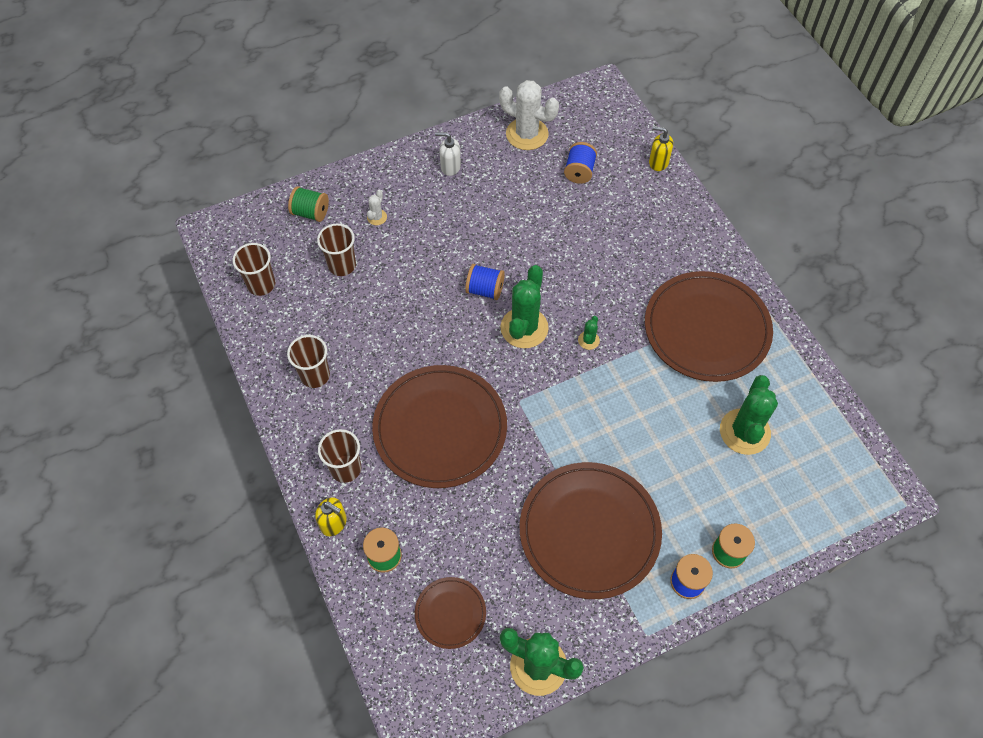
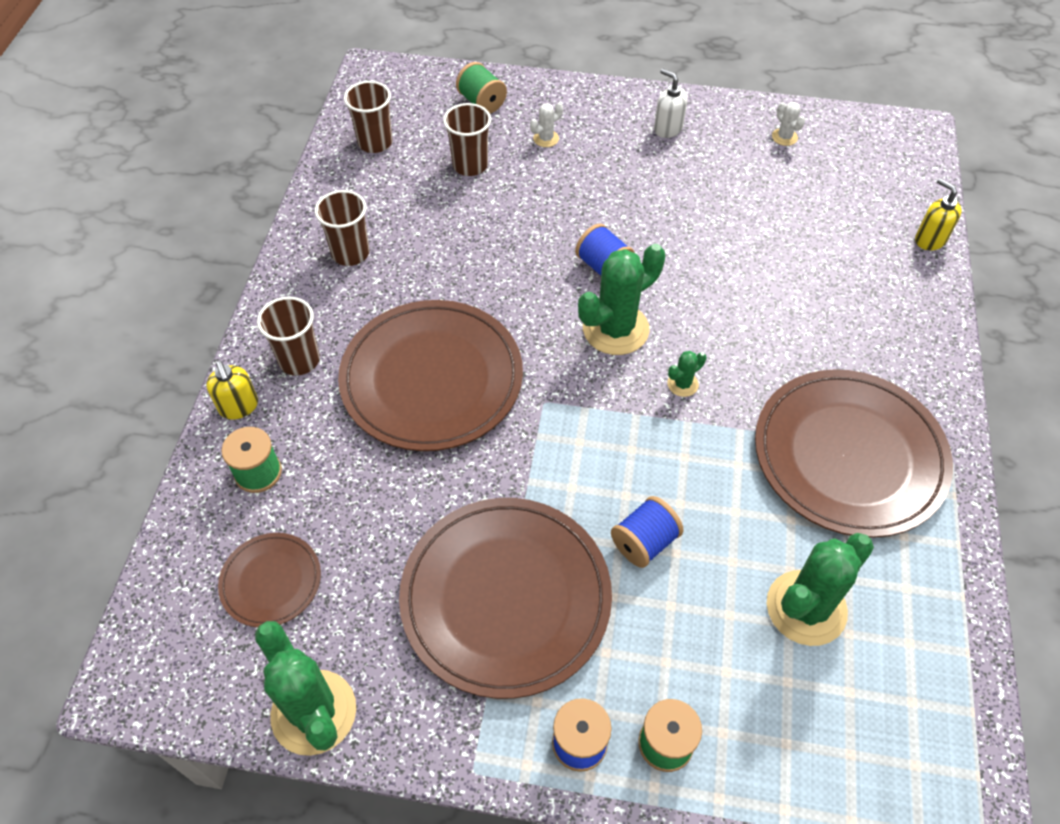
camera: 35 degrees right, 5 degrees down
(527, 134) = (784, 137): white cactus -> white cactus, size x0.45
(579, 172) = (818, 203): blue spool -> blue spool (644, 542)

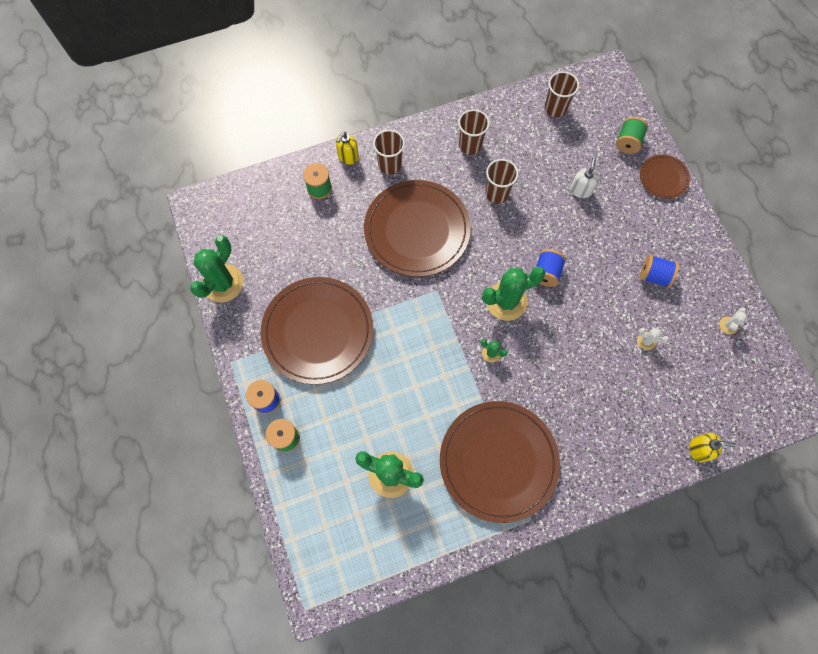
camera: 60 degrees right, 15 degrees up
(271, 581) = (270, 229): brown plate -> brown plate (663, 178)
(470, 165) = (573, 165): brown cup -> brown cup (497, 193)
(546, 138) = (624, 192): white cactus -> white cactus (646, 341)
(615, 329) = (506, 301): green cactus -> green cactus turned 45 degrees counterclockwise
(644, 542) = (383, 379): blue spool -> blue spool (654, 276)
(667, 128) = (683, 254): white soap dispenser -> white soap dispenser (581, 190)
(929, 239) = (699, 449): yellow soap dispenser -> yellow soap dispenser turned 75 degrees clockwise

